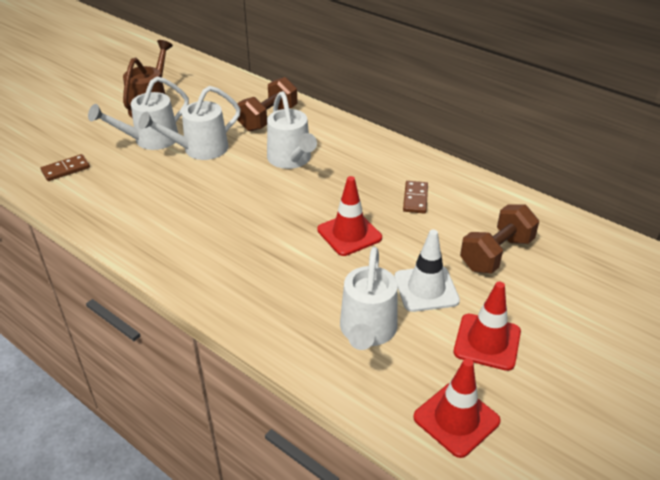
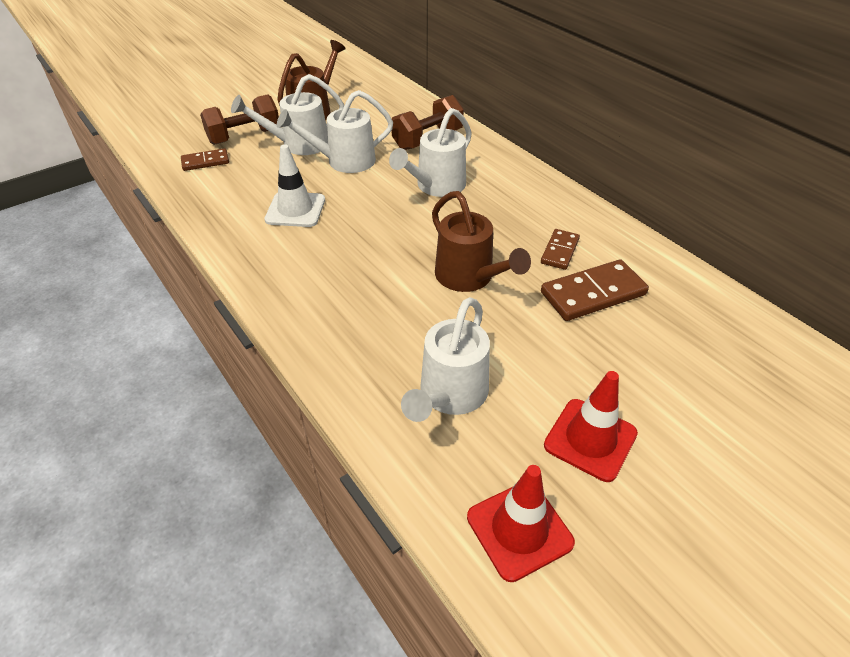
camera: 15 degrees right, 5 degrees up
(291, 160) = (436, 187): white watering can -> white watering can turned 45 degrees clockwise
(349, 234) = (470, 278): red traffic cone -> brown watering can
(426, 289) = (537, 358): white traffic cone -> white traffic cone (295, 210)
(453, 229) = (593, 293): none -> brown domino
(496, 254) = (636, 333): brown dumbbell -> brown dumbbell (244, 136)

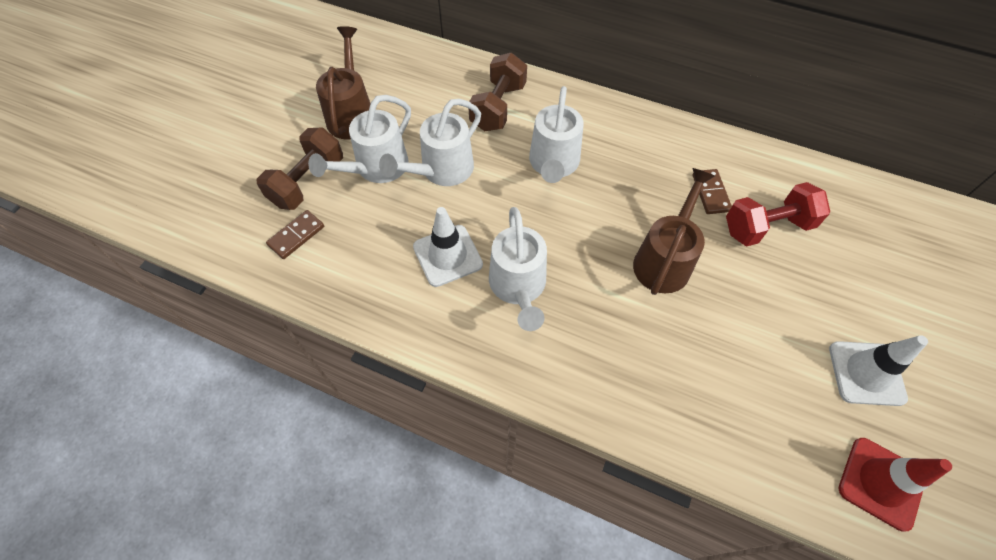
camera: 30 degrees left, 15 degrees up
(449, 396) = (744, 392): white watering can -> white watering can (518, 288)
(470, 278) = (665, 259): brown watering can -> brown watering can turned 90 degrees counterclockwise
(590, 439) = (866, 373): red traffic cone -> white traffic cone
(593, 293) = (767, 227): brown domino -> red dumbbell

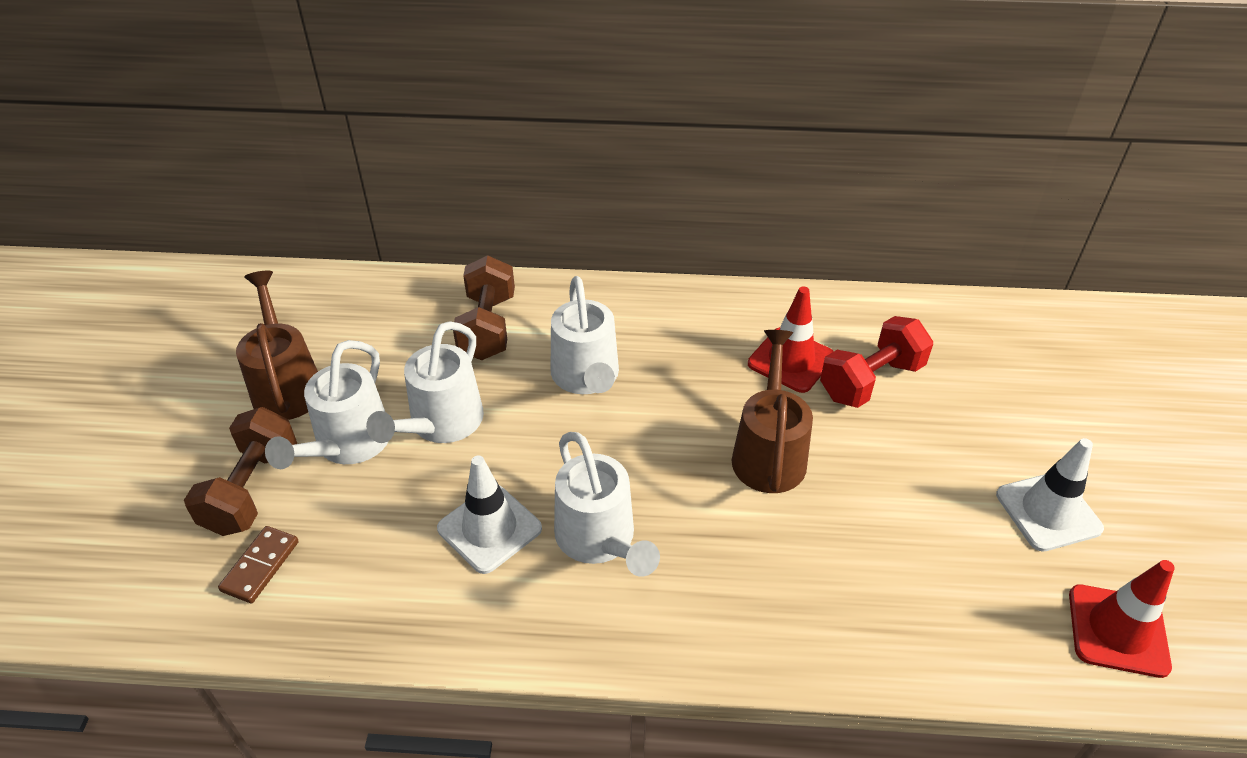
camera: 20 degrees left, 15 degrees down
(711, 193) = (791, 360): brown domino -> red traffic cone

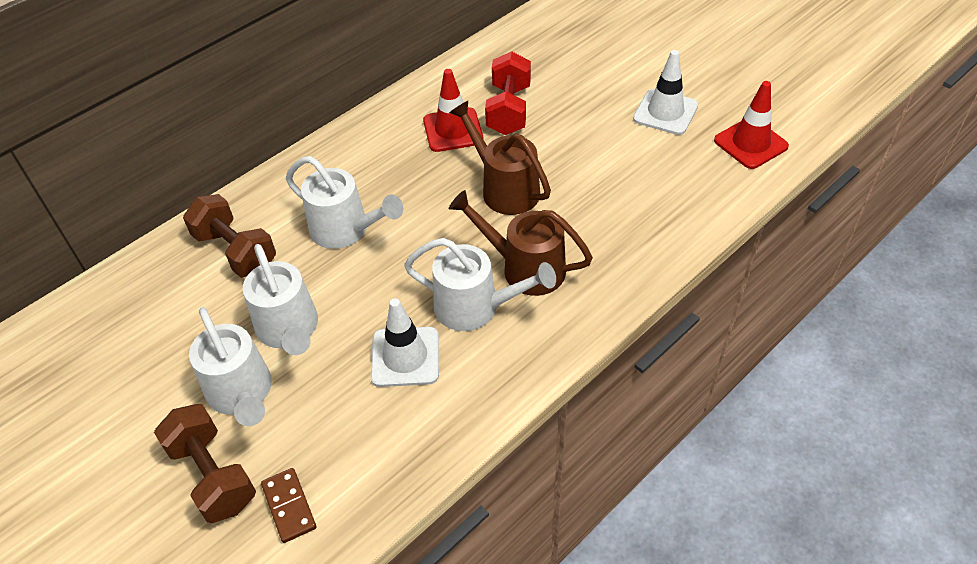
camera: 45 degrees left, 5 degrees up
(286, 385) = (136, 399): brown watering can -> brown watering can (524, 268)

